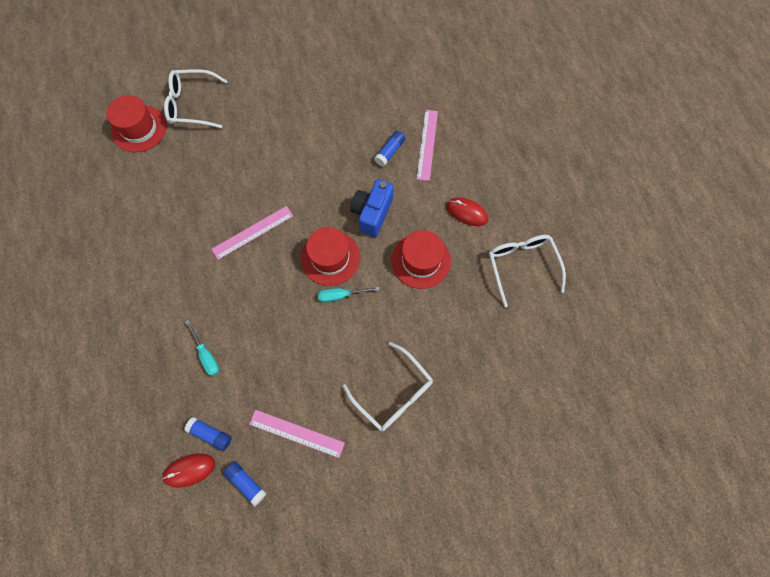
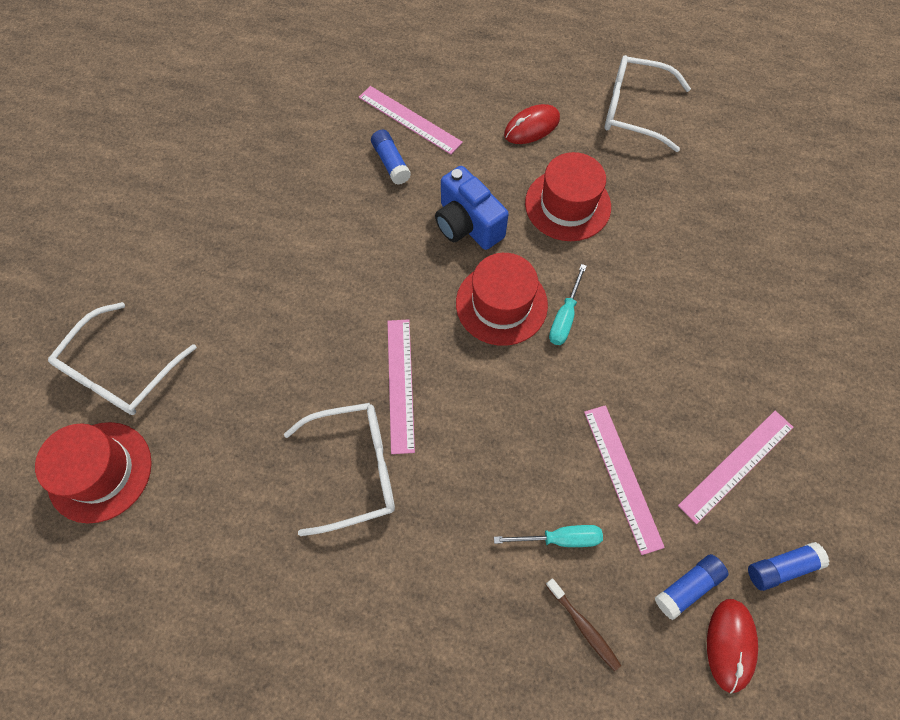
camera: 60 degrees left, 5 degrees down
(165, 388) = (583, 625): none -> brown toothbrush
(257, 372) = (622, 477): none -> pink ruler
(393, 392) = (730, 321): white glasses -> white glasses (353, 469)

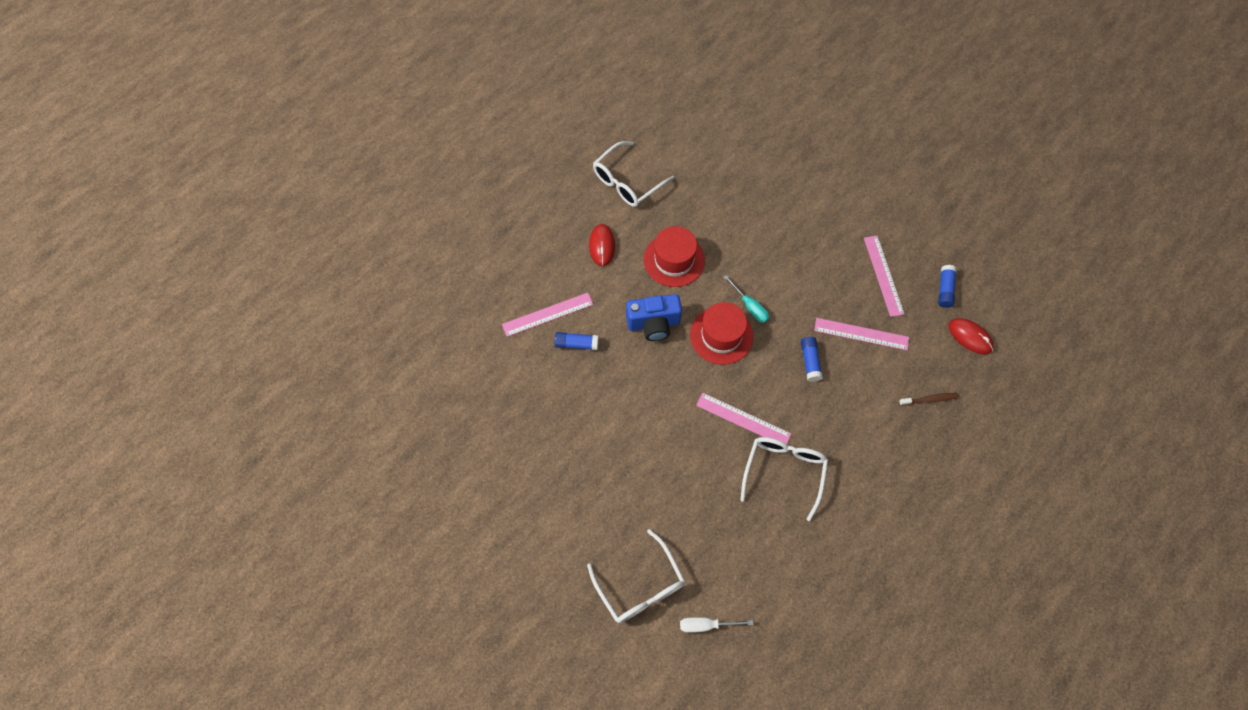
camera: 60 degrees left, 0 degrees up
(100, 471) = (706, 625): red hat -> white screwdriver
(560, 538) = (879, 384): turquoise screwdriver -> none
(687, 587) = (933, 338): blue glue stick -> blue glue stick (810, 361)

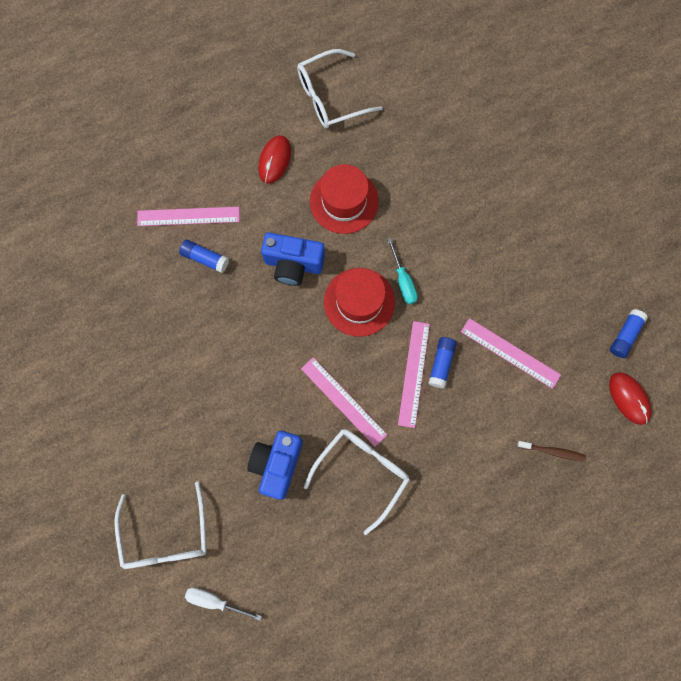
camera: 20 degrees right, 10 degrees up
(710, 491) = (277, 464): none -> blue camera
(883, 275) = (563, 296): pink ruler -> pink ruler (413, 373)

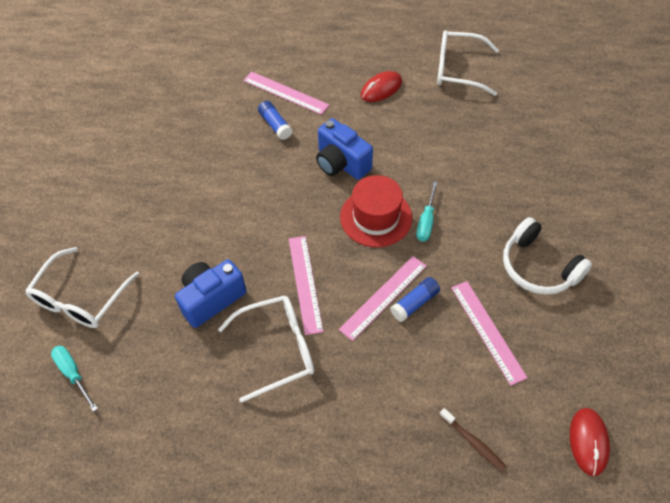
camera: 35 degrees right, 20 degrees down
(215, 601) = (73, 374): white screwdriver -> turquoise screwdriver
(344, 201) = (417, 141): red hat -> none
(515, 270) = (538, 267): none -> white headphones
(625, 335) = (619, 381): blue glue stick -> none

